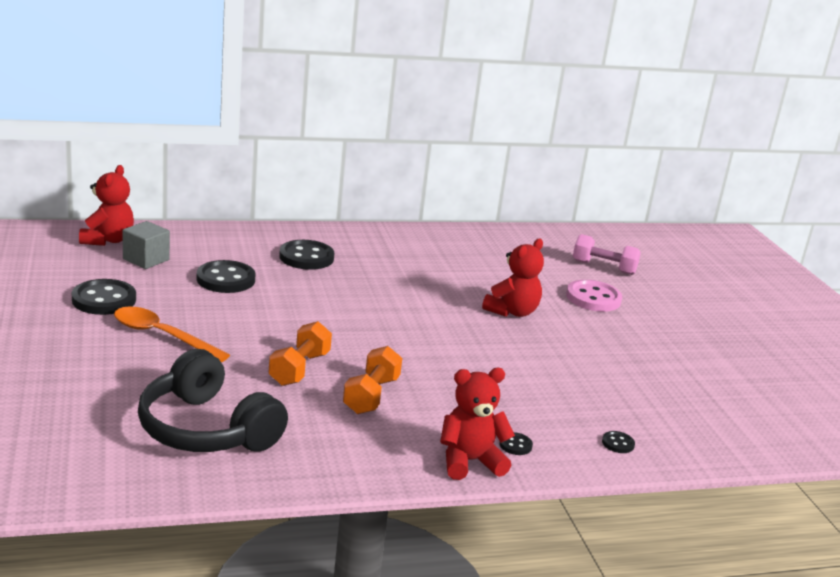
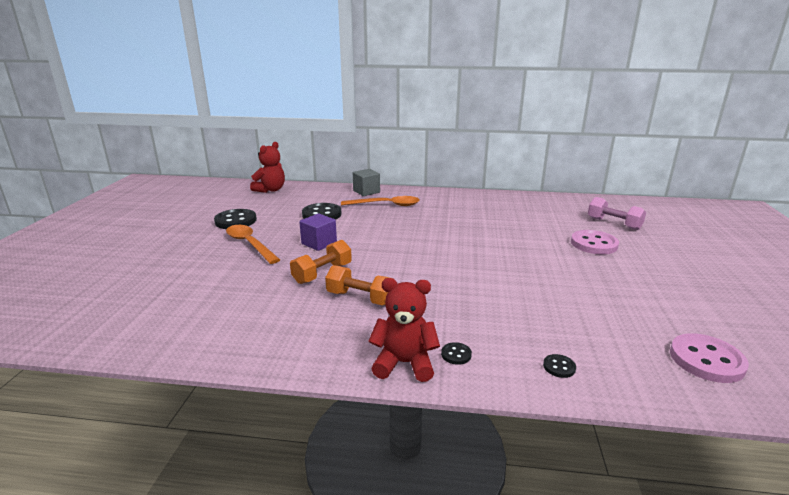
camera: 25 degrees right, 0 degrees up
(146, 259) = (283, 201): grey cube -> grey cube (366, 191)
(206, 429) = (219, 308): black headphones -> none
(259, 326) = (319, 243): none -> purple cube
(306, 257) = (386, 205): black button -> orange spoon
(371, 395) = (360, 298): orange dumbbell -> orange dumbbell turned 75 degrees clockwise
(512, 312) = (517, 248): red teddy bear -> none
(740, 418) = (706, 360): none -> pink button

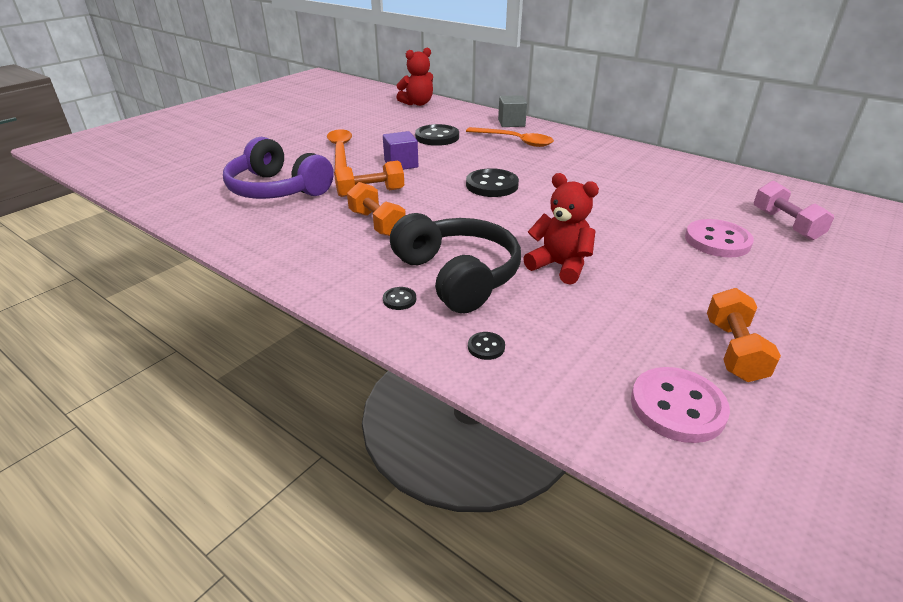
camera: 30 degrees right, 10 degrees up
(231, 294) = (277, 189): none -> purple headphones
(235, 221) = (353, 127): black button -> black button (492, 185)
(404, 363) = (344, 290): red teddy bear -> red teddy bear (560, 266)
(474, 320) = (458, 276): none -> black headphones
(686, 312) = (733, 350): none -> orange dumbbell

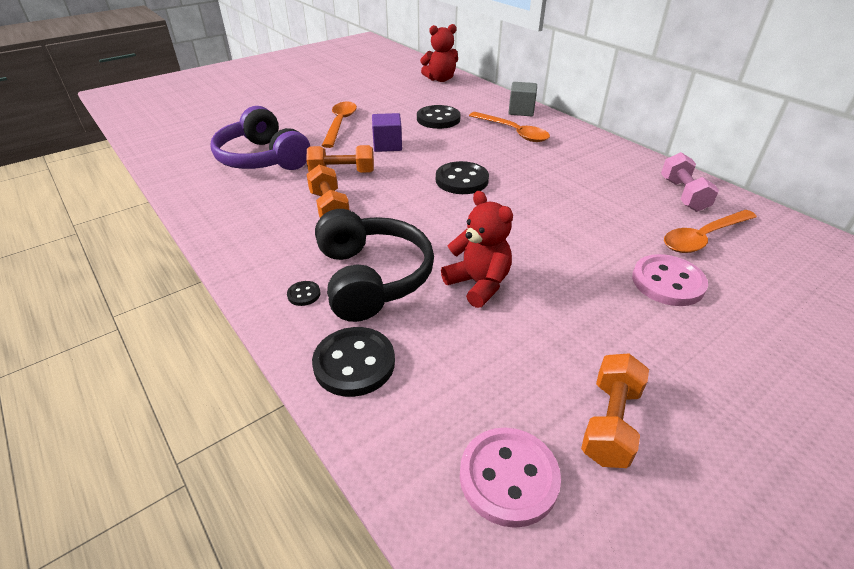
camera: 15 degrees right, 5 degrees up
(486, 347) = (354, 363): black button -> black button, size x2.17
(725, 204) = (703, 237): none -> orange spoon
(786, 224) = (762, 274): pink dumbbell -> pink dumbbell (683, 195)

